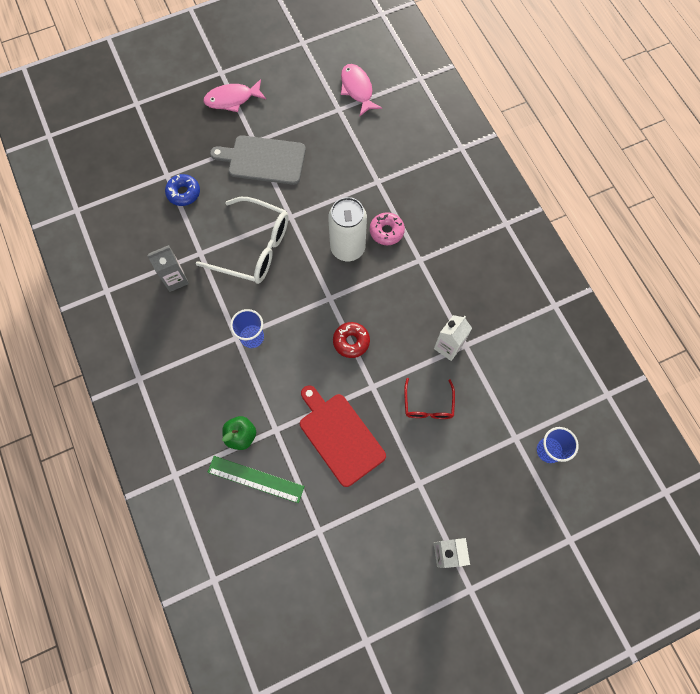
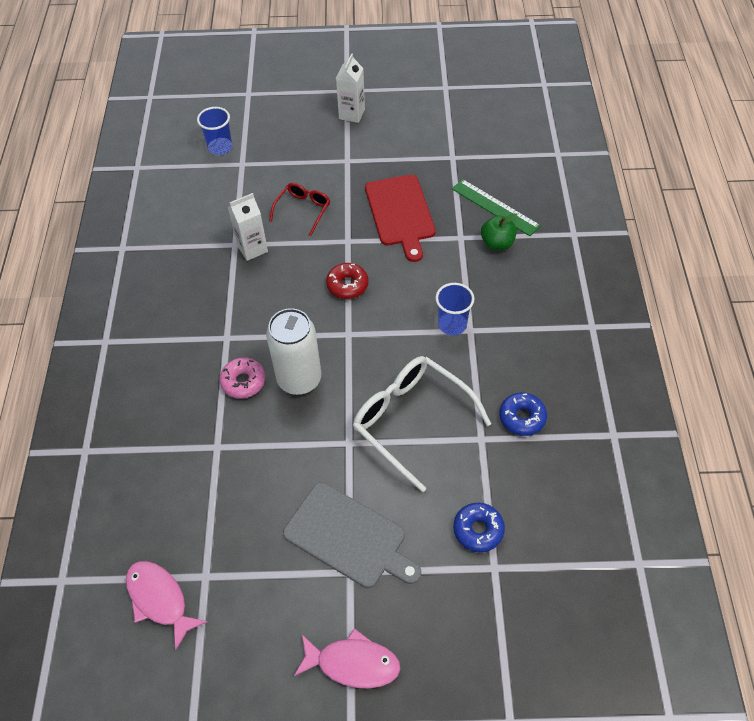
camera: 155 degrees left, 15 degrees down
(175, 279) = (522, 417): grey carton -> blue donut
(357, 89) = (159, 599): pink fish -> pink fish turned 135 degrees clockwise

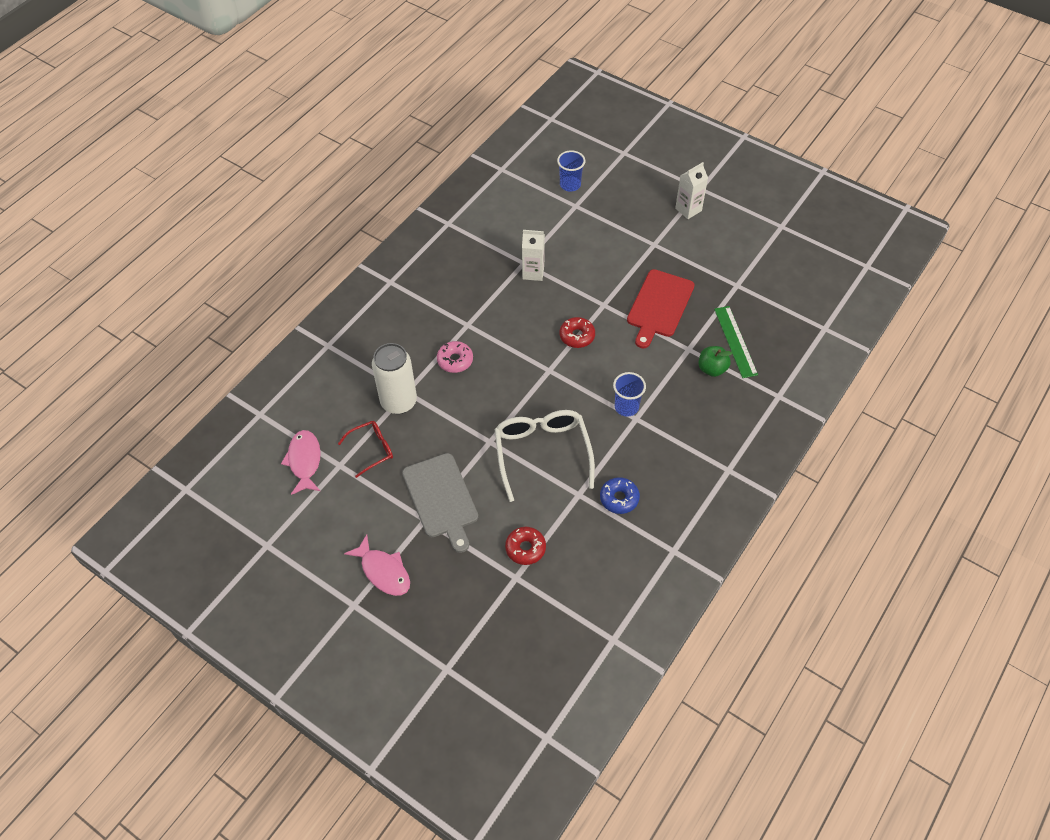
camera: 35 degrees right, 0 degrees up
(299, 379) = (492, 381): white can -> white can (398, 402)
(303, 210) = (591, 264): red glasses -> red glasses (372, 449)
(478, 530) = (525, 548): blue donut -> red donut

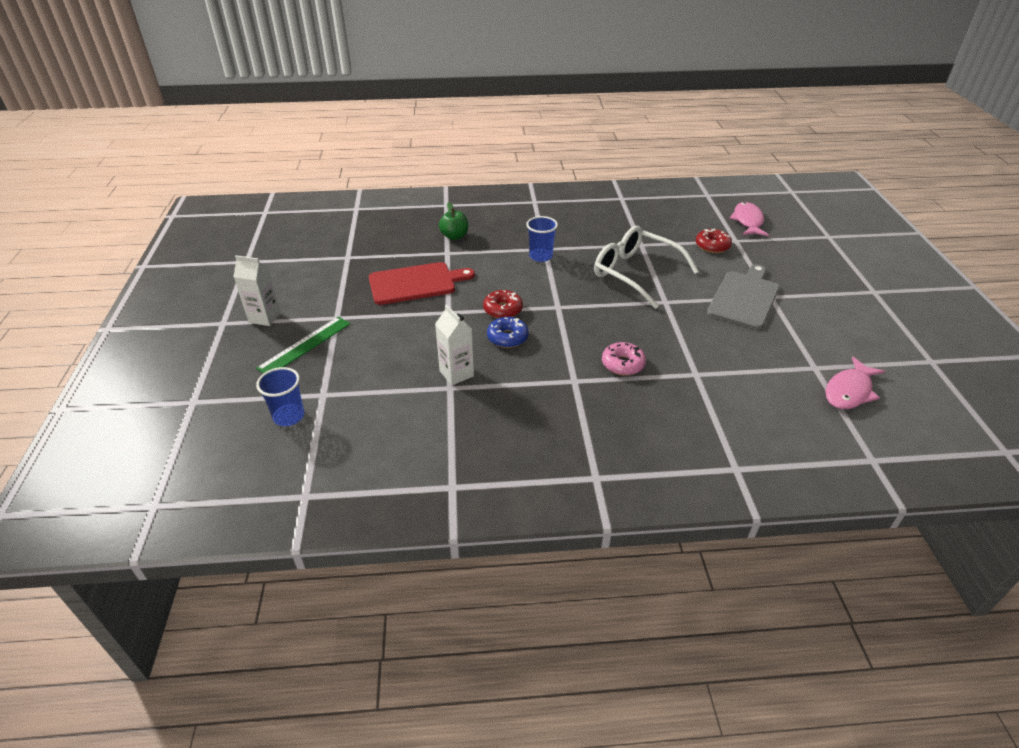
camera: 130 degrees left, 15 degrees down
(372, 449) = (773, 358): red glasses -> none
(383, 571) = (833, 292): pink fish -> pink fish (747, 221)
(398, 402) = (711, 372): white can -> none
(542, 453) = (635, 273): white glasses -> white glasses turned 90 degrees clockwise
(619, 498) = (618, 229): blue donut -> blue donut (507, 337)
(735, 341) = (414, 237): green ruler -> green ruler (305, 345)

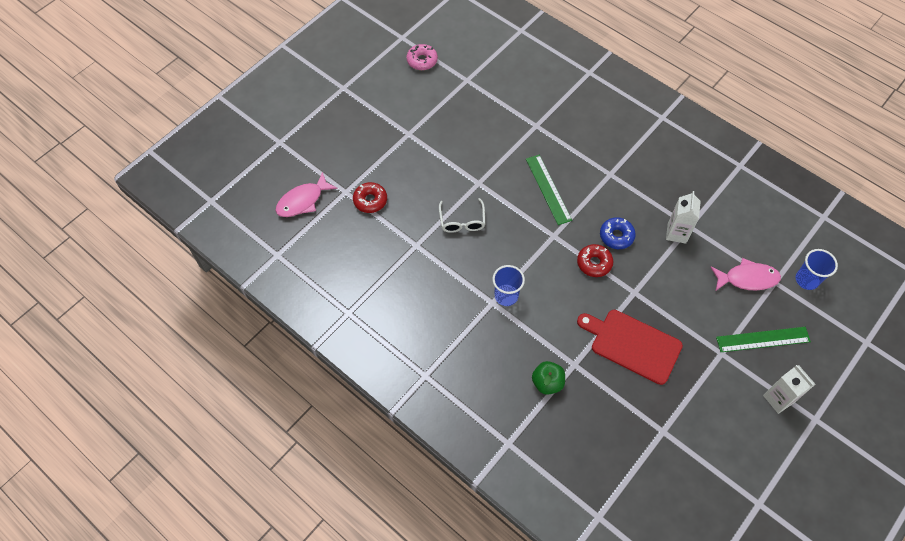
camera: 135 degrees left, 20 degrees up
(608, 333) = (548, 189): none -> green ruler
(623, 364) = (568, 162): pink donut -> pink donut (422, 61)
(635, 273) = (462, 221): white glasses -> white glasses, size x0.54
(744, 298) = (426, 145): grey cutting board -> none
(849, 391) = (473, 58): pink fish -> pink fish (747, 278)

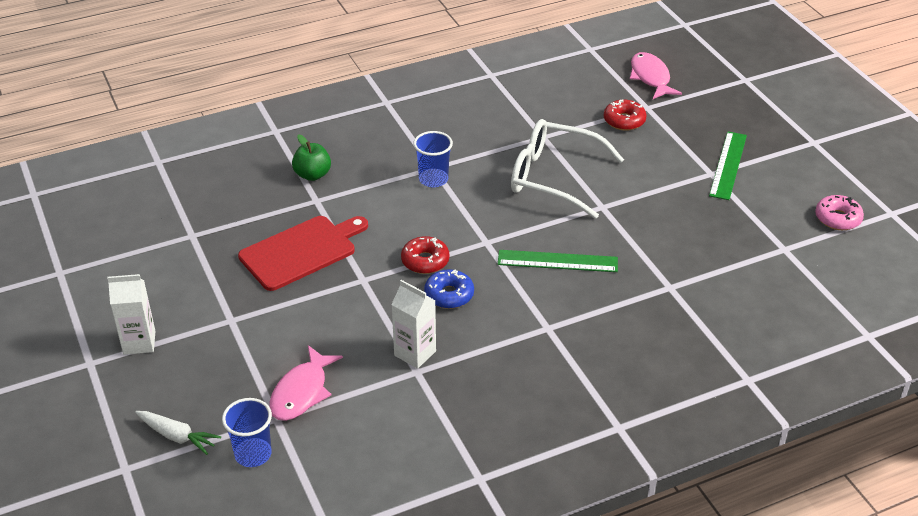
camera: 115 degrees right, 20 degrees down
(462, 221) = (553, 177): white glasses -> white glasses, size x1.84
(763, 339) = (215, 365): green ruler -> green ruler (728, 165)
(826, 327) = (177, 436): none -> white carrot

